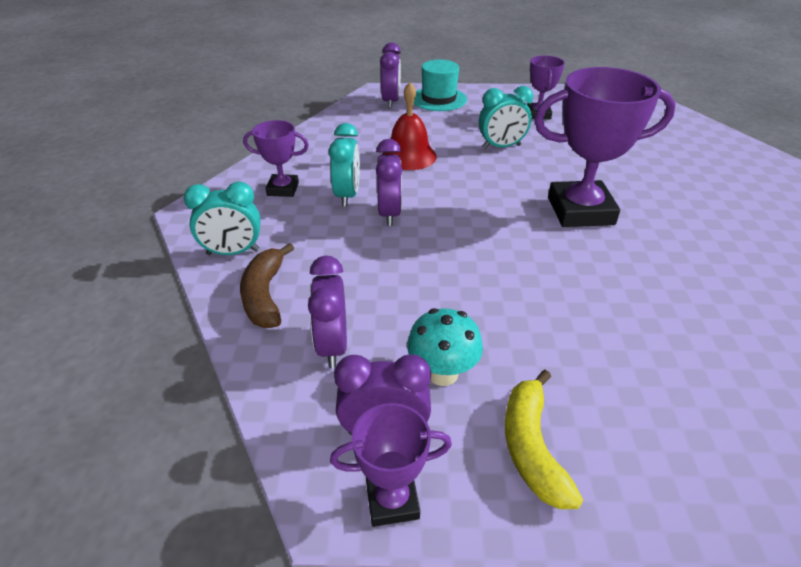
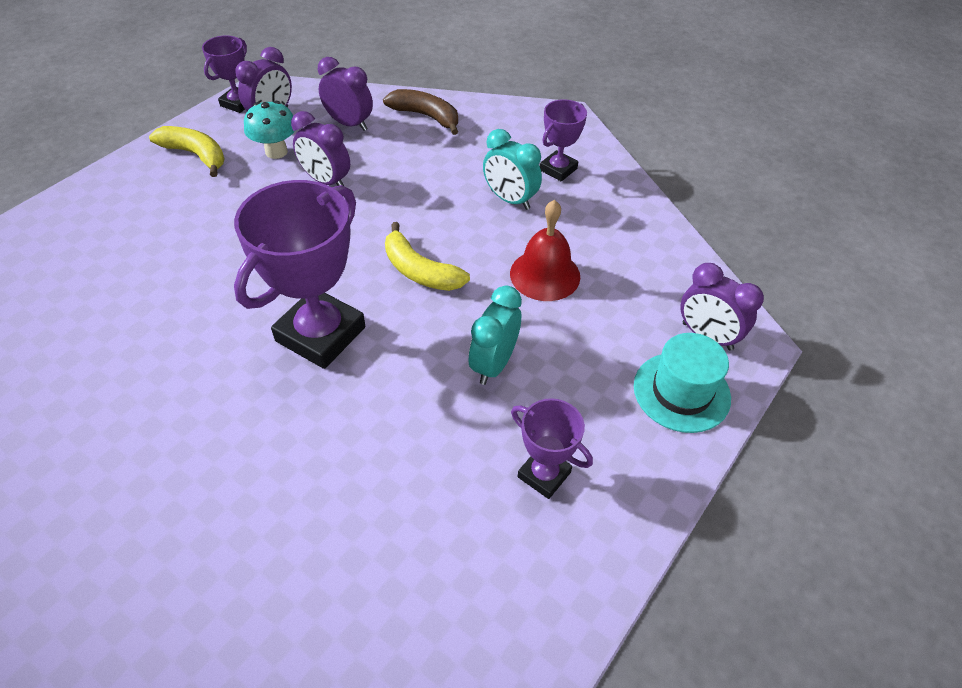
camera: 125 degrees right, 10 degrees up
(233, 252) = (489, 118): turquoise clock -> none
(389, 214) = (455, 210): purple clock -> purple clock (326, 181)
(472, 200) = (420, 271): none -> yellow banana

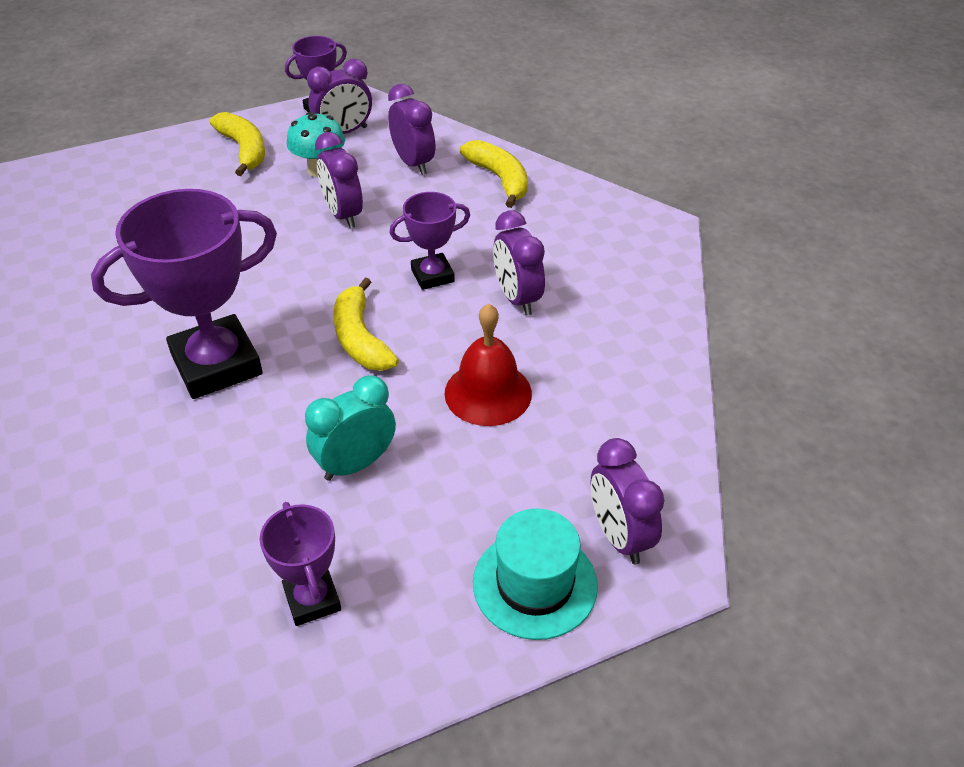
camera: 30 degrees right, 5 degrees down
(426, 116) = (499, 179): brown banana -> yellow banana
(510, 200) = (517, 298): turquoise clock -> purple clock
(558, 169) = (600, 283): purple trophy -> purple trophy (432, 275)

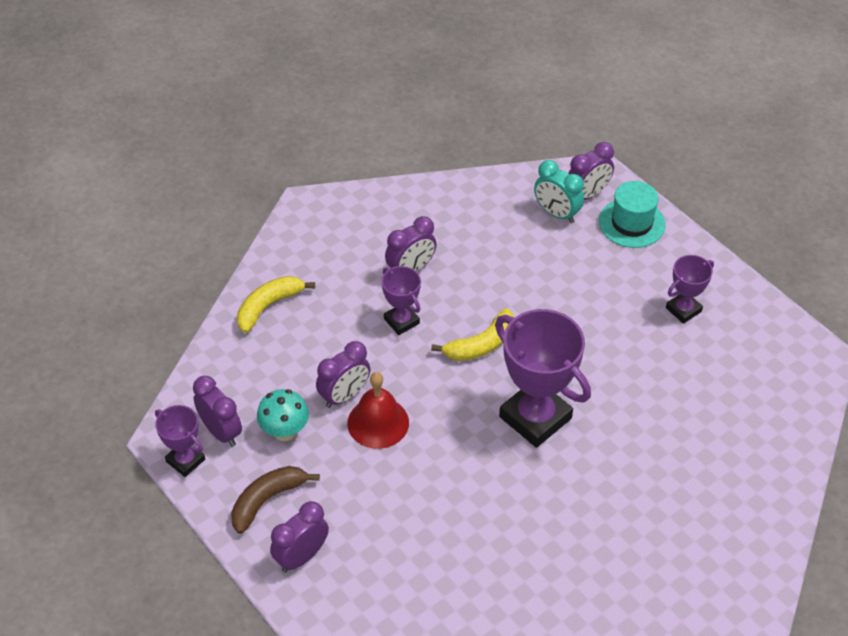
camera: 105 degrees left, 5 degrees up
(244, 150) = (267, 500): yellow banana -> brown banana
(356, 464) = (587, 317): turquoise clock -> turquoise clock (556, 213)
(413, 163) = (259, 368): purple clock -> purple clock (301, 556)
(488, 393) = (505, 267): red bell -> red bell (378, 422)

